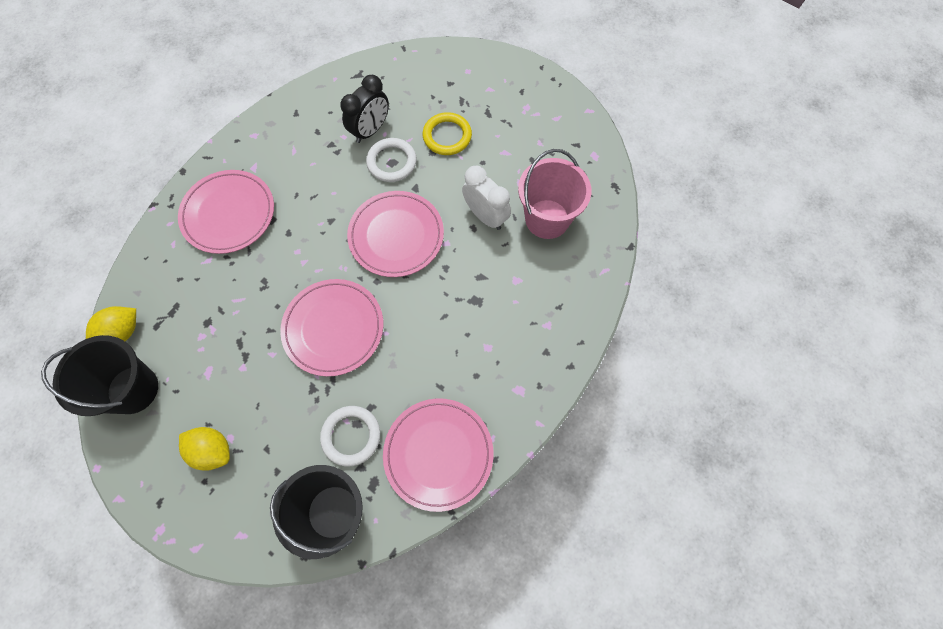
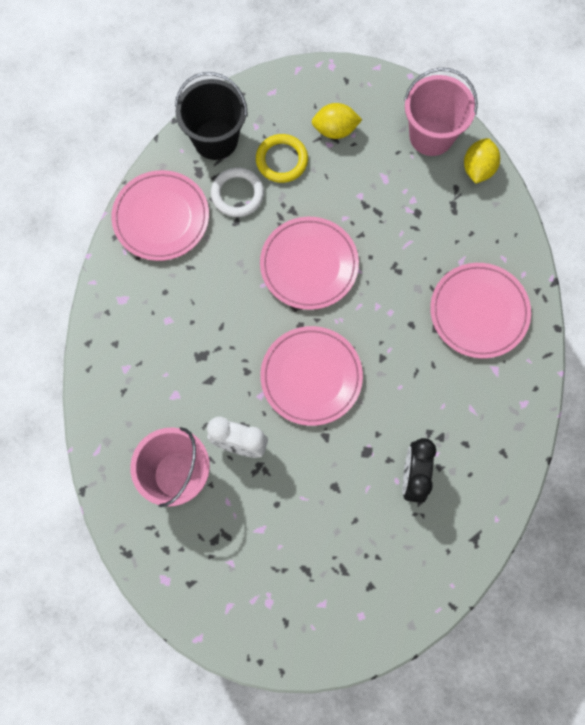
camera: 150 degrees right, 5 degrees up
(133, 389) = (431, 136): black bucket -> pink bucket
(391, 162) = (367, 452): white ring -> none
(447, 136) = (331, 515): yellow ring -> yellow ring (281, 160)

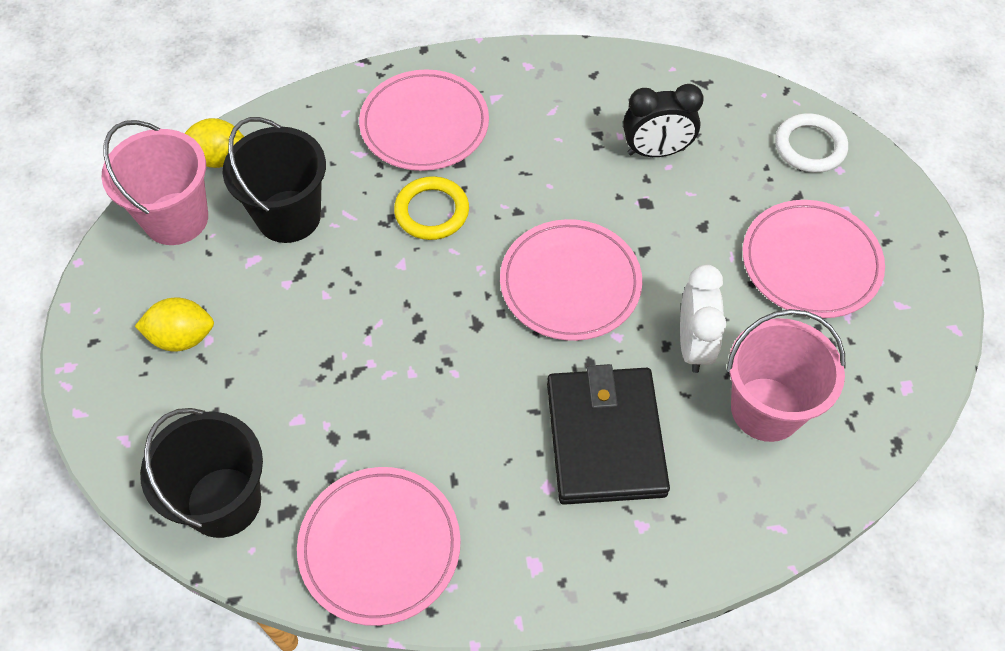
camera: 105 degrees left, 15 degrees down
(189, 364) = (605, 438): none -> black wallet
(237, 194) = (315, 444): white ring -> white ring (810, 146)
(281, 160) = (246, 397): yellow ring -> yellow ring (432, 211)
(309, 265) = (408, 322): pink plate -> pink plate (810, 262)
(335, 130) = (182, 337): yellow lemon -> yellow lemon turned 75 degrees counterclockwise
(415, 205) = (288, 216): none -> black bucket

